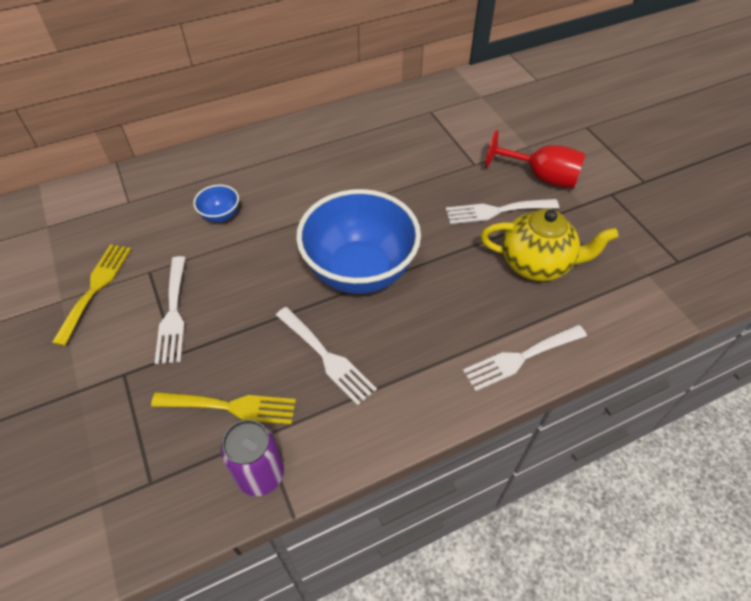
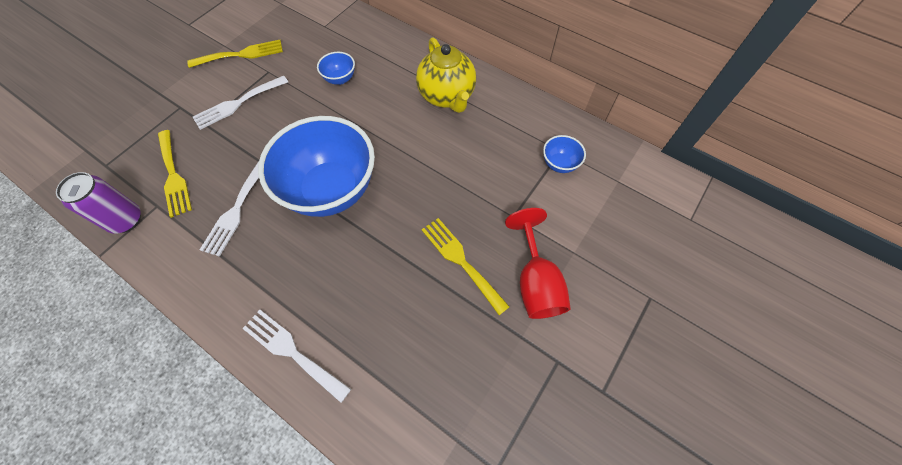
camera: 60 degrees right, 10 degrees up
(443, 117) = (559, 164): none -> blue bowl
(496, 211) = (461, 261): white fork -> yellow fork
(537, 264) = (411, 323): yellow teapot -> yellow teapot (447, 96)

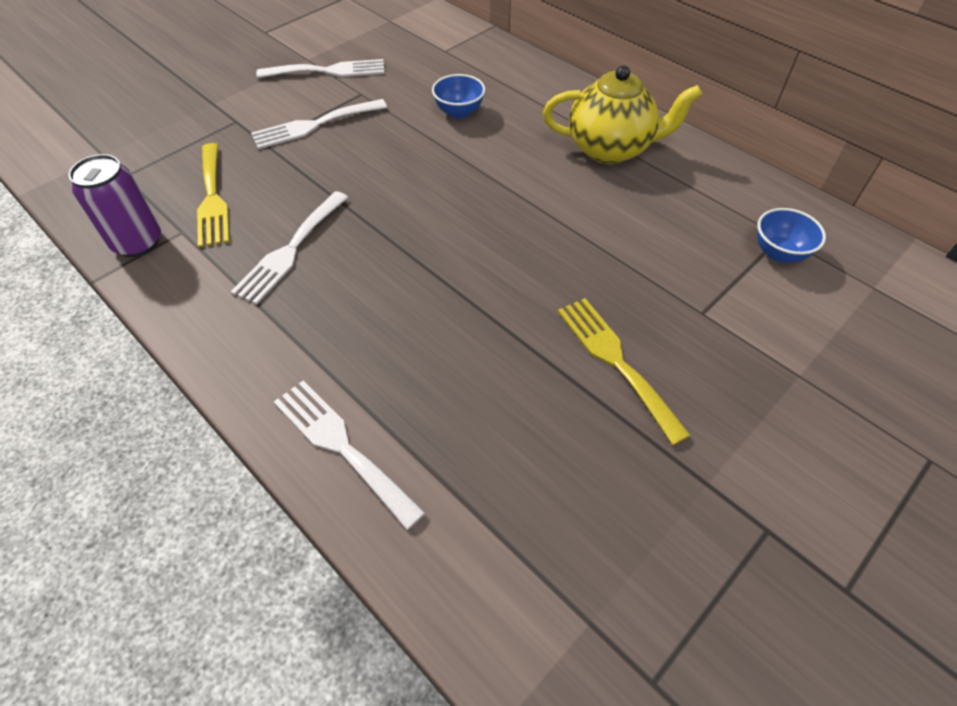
camera: 10 degrees right, 10 degrees down
(241, 54) = (328, 71): yellow fork -> white fork
(331, 190) = (429, 243): blue bowl -> none
(447, 96) = (611, 149): yellow teapot -> yellow teapot turned 75 degrees counterclockwise
(535, 282) = (735, 408): red goblet -> none

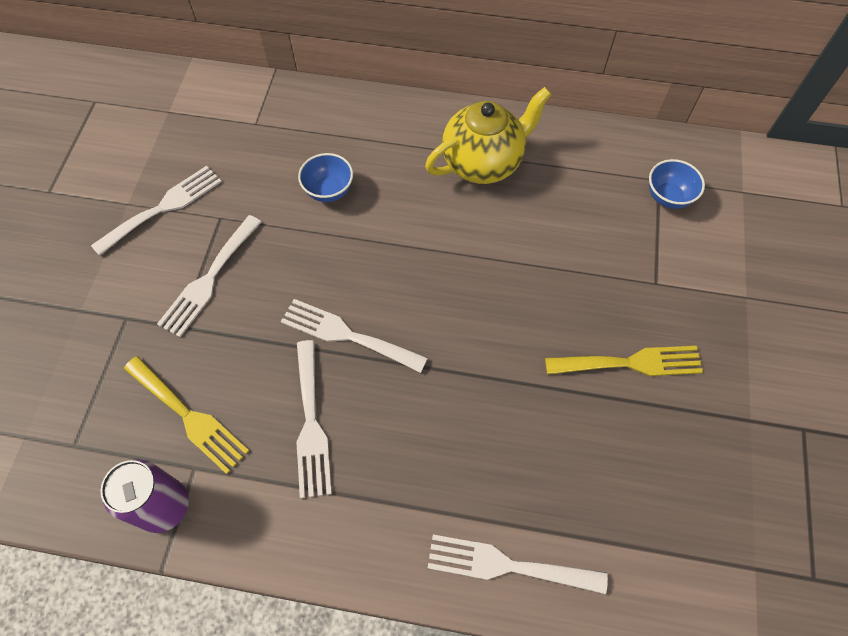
camera: 35 degrees left, 10 degrees up
(378, 208) = (346, 335): none -> white fork
(615, 361) = (631, 363): yellow fork -> yellow fork turned 150 degrees clockwise

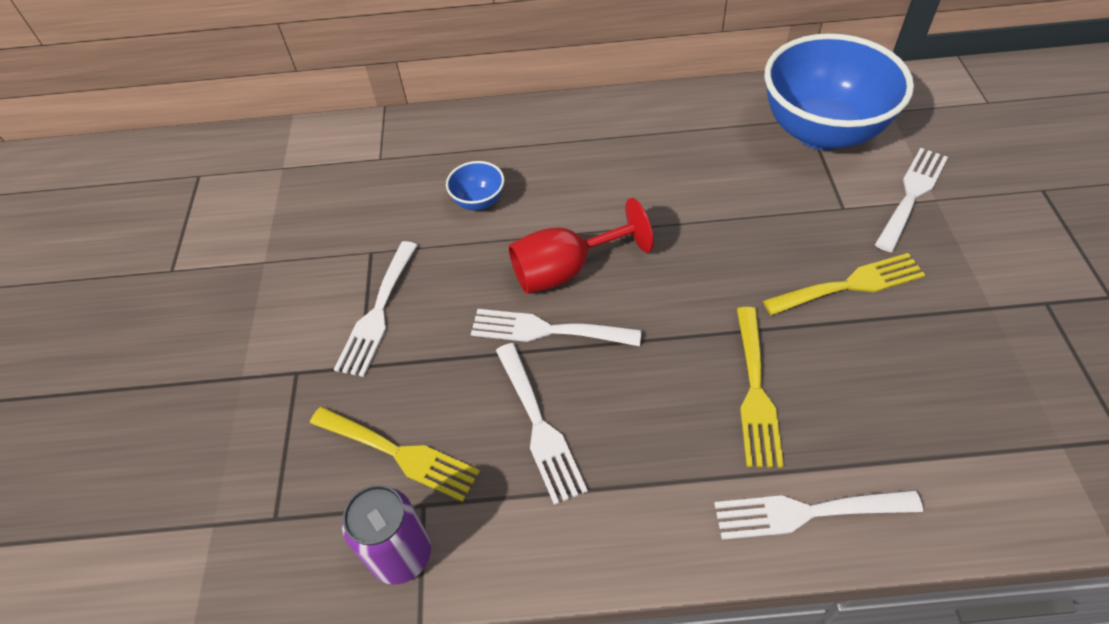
camera: 10 degrees left, 10 degrees down
(164, 207) = (305, 256): white fork -> white fork (912, 194)
(382, 281) = (565, 270): none -> red goblet
(483, 162) = (628, 142): yellow teapot -> none
(505, 444) = (755, 392): none -> yellow fork
(668, 197) = (821, 131): blue bowl -> blue bowl, size x2.44

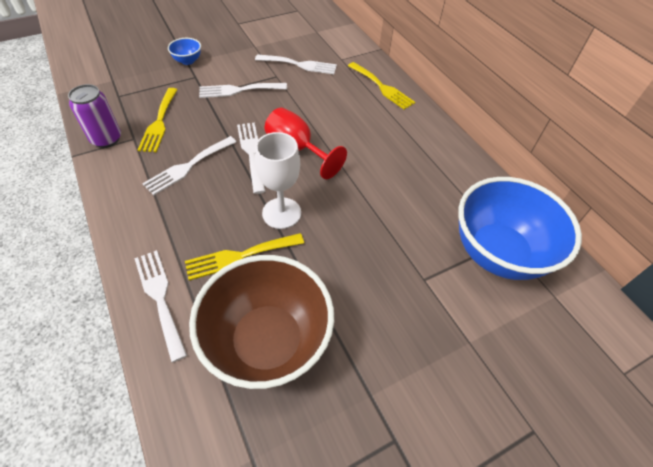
camera: 60 degrees right, 0 degrees up
(478, 201) = (330, 102): blue bowl -> blue bowl (188, 61)
(689, 322) = (281, 213): none -> white goblet
(850, 285) = (350, 295): yellow fork -> yellow fork (382, 87)
(904, 391) = (267, 341): none -> brown bowl
(912, 194) = (465, 324): white fork -> white fork (300, 65)

